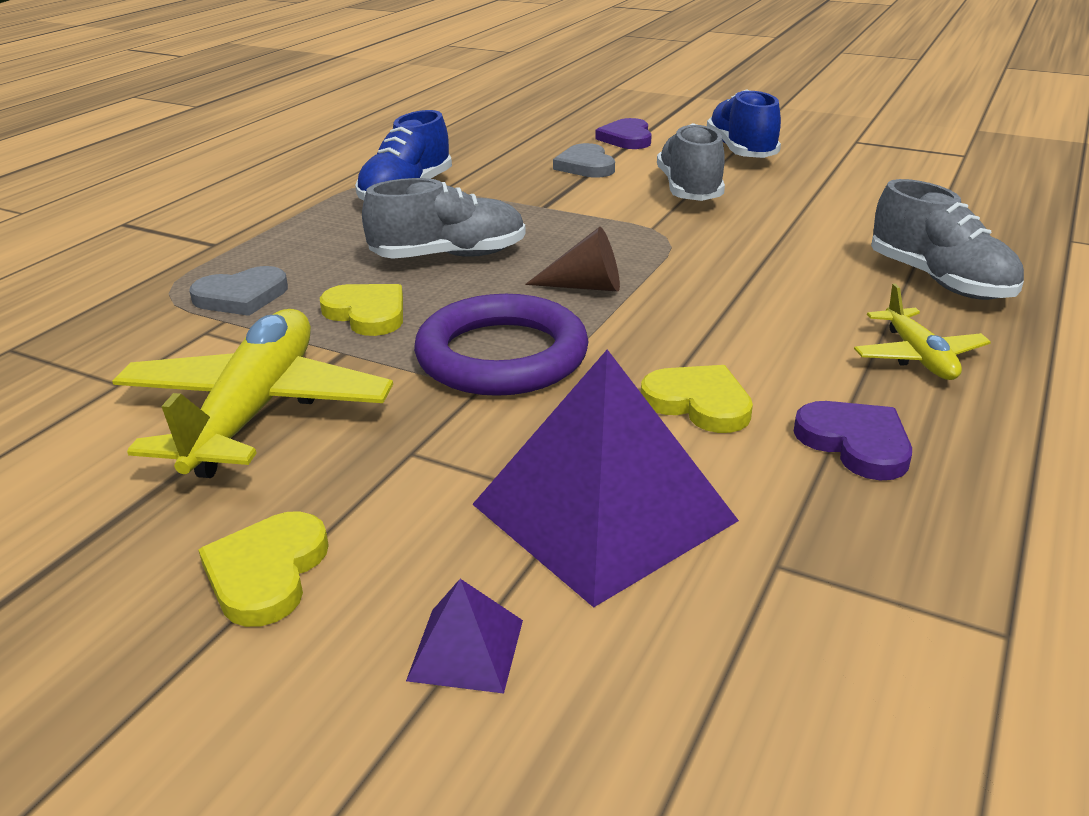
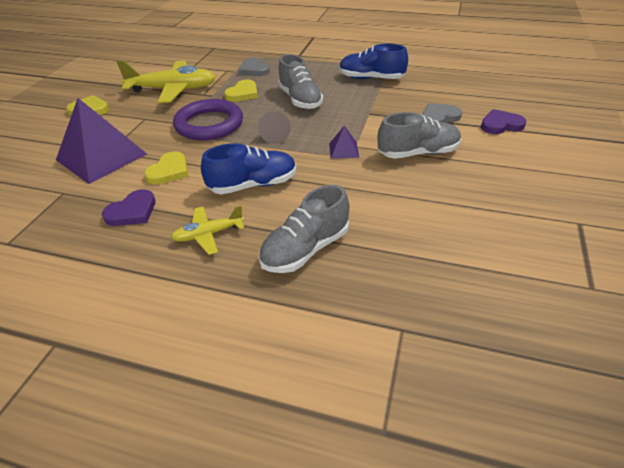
camera: 80 degrees right, 10 degrees up
(466, 649) = (46, 142): purple pyramid -> purple pyramid (343, 150)
(741, 151) = (509, 168): blue shoe -> blue shoe (253, 185)

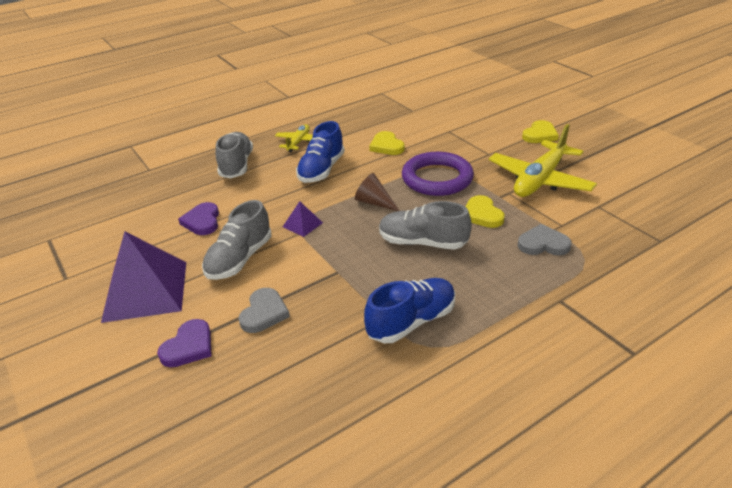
camera: 130 degrees right, 5 degrees down
(101, 156) = (443, 127): purple pyramid -> purple pyramid (145, 291)
(132, 211) = (357, 126): purple heart -> purple heart (202, 221)

